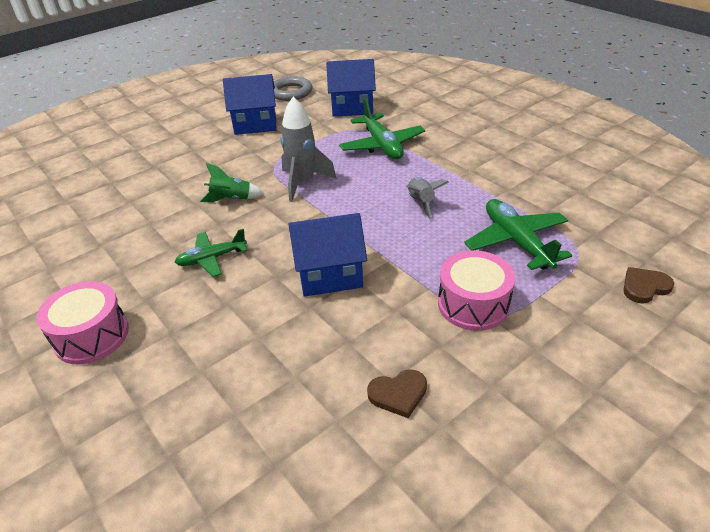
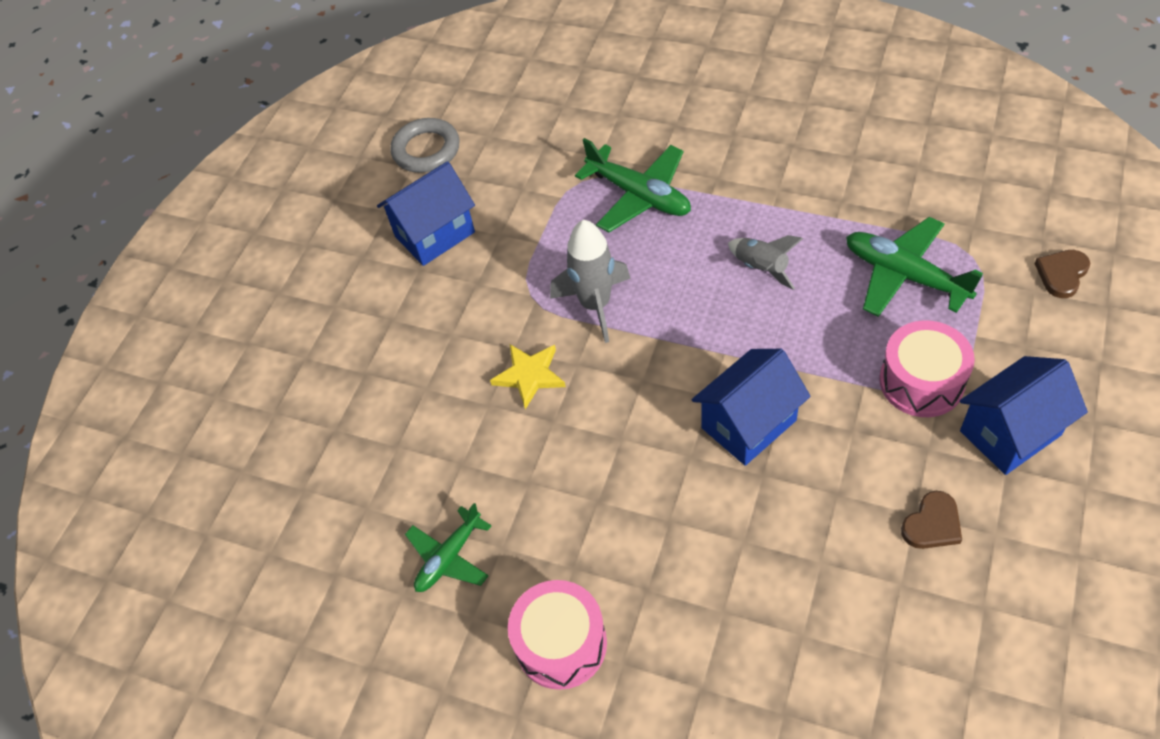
camera: 25 degrees left, 15 degrees up
(212, 258) = (593, 472): green plane -> green plane (449, 557)
(231, 199) = (529, 375): green rocket -> yellow star
(352, 108) = (541, 144): blue house -> blue house (1010, 433)

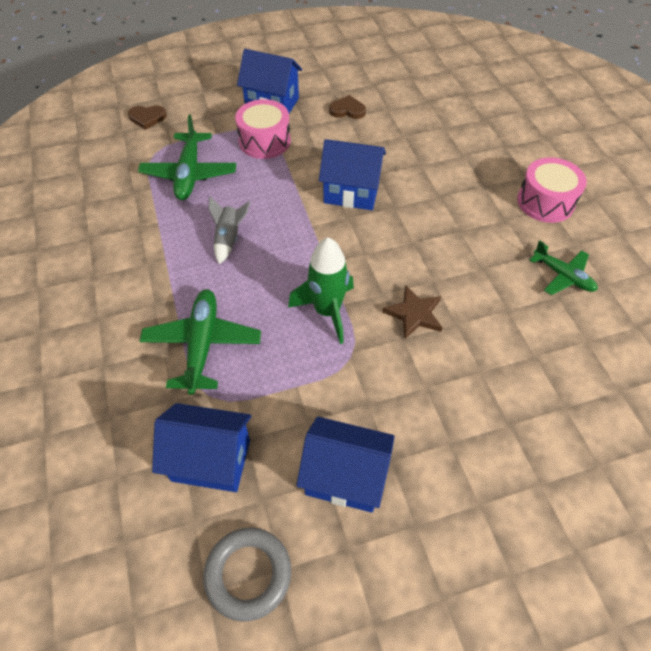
camera: 135 degrees left, 0 degrees up
(449, 557) = (562, 276): green plane -> green plane turned 45 degrees clockwise
(525, 161) = (211, 460): none -> blue house
(529, 375) = (414, 314): yellow star -> brown star
(595, 305) = (327, 311): grey rocket -> green rocket

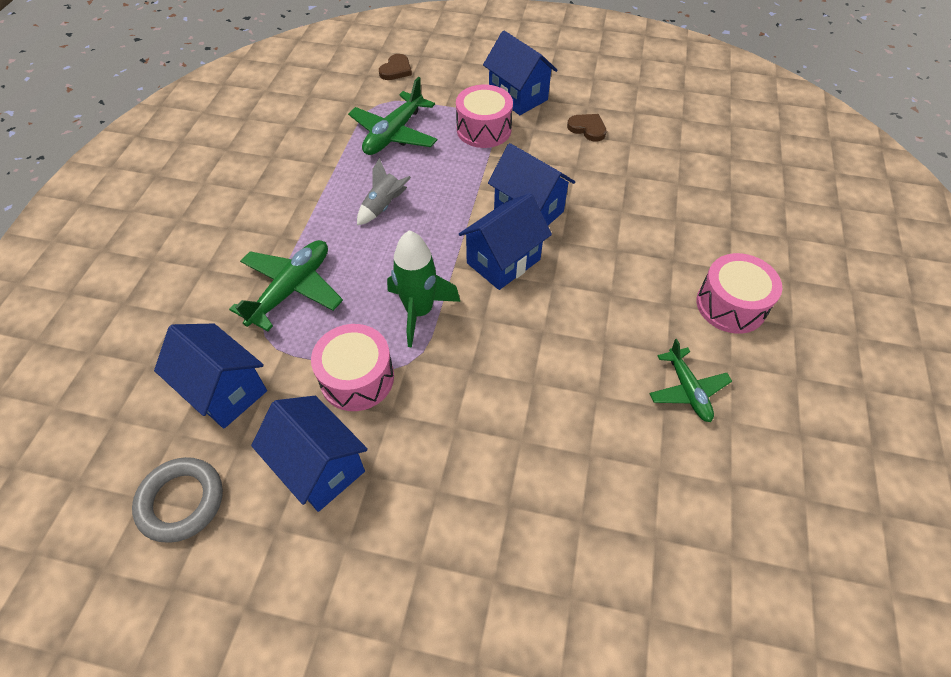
camera: 30 degrees right, 0 degrees up
(147, 118) = (396, 70): brown heart -> brown heart turned 90 degrees counterclockwise
(318, 390) = (357, 378): none -> pink drum
(362, 241) = (503, 261): none -> blue house
(414, 314) = (498, 353): brown star -> none

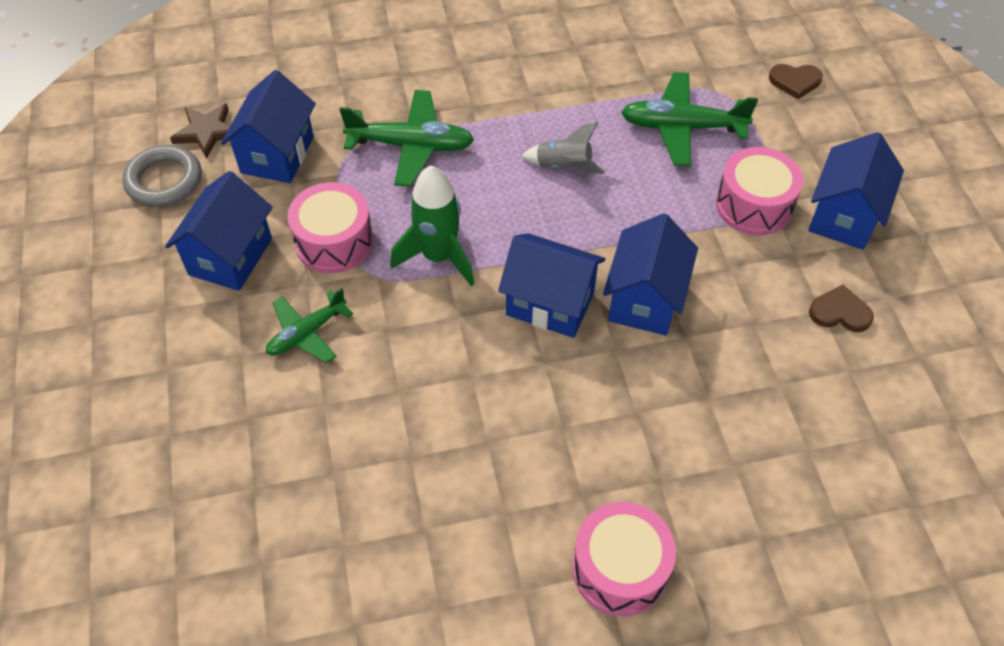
camera: 65 degrees right, 0 degrees up
(147, 442) = (207, 132): none -> brown star
(587, 129) = (839, 312): brown heart -> brown heart turned 90 degrees counterclockwise
(687, 390) = (460, 548): green plane -> green plane (307, 333)

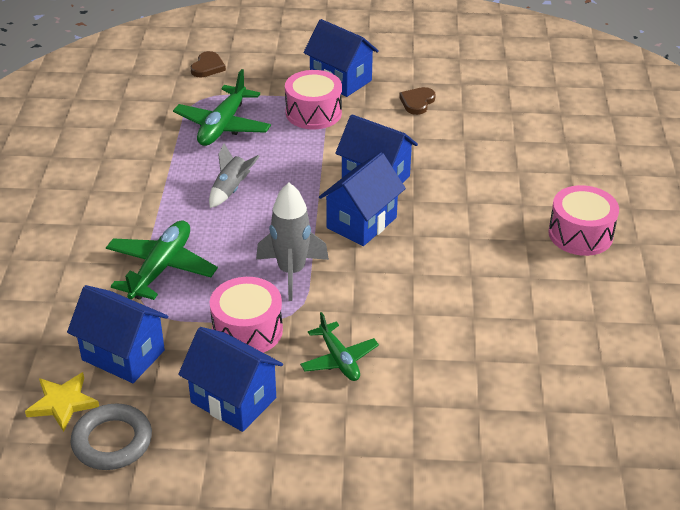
camera: 75 degrees left, 15 degrees down
(207, 132) = (63, 403): brown star -> yellow star
(438, 257) = (291, 272): green rocket -> grey rocket

